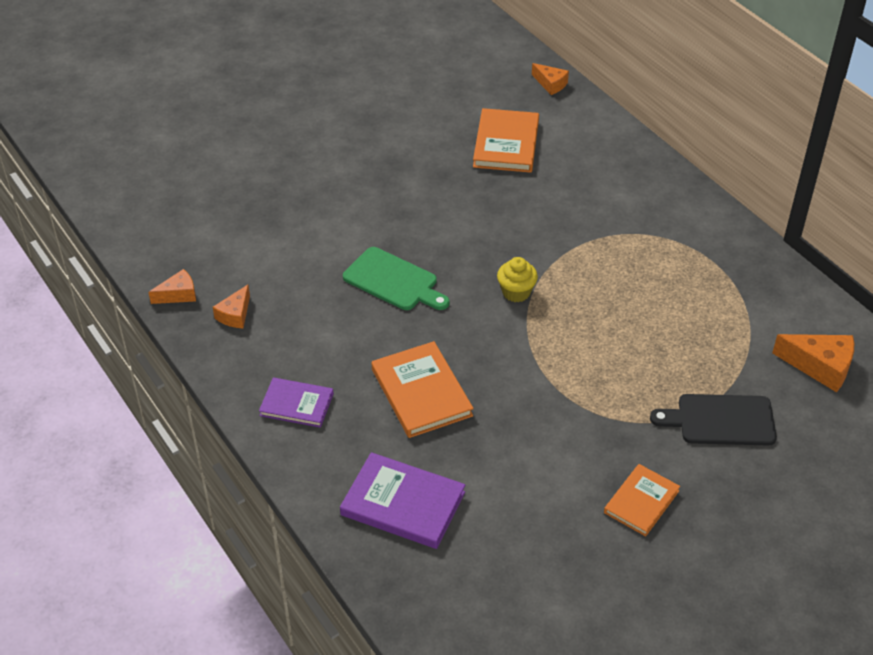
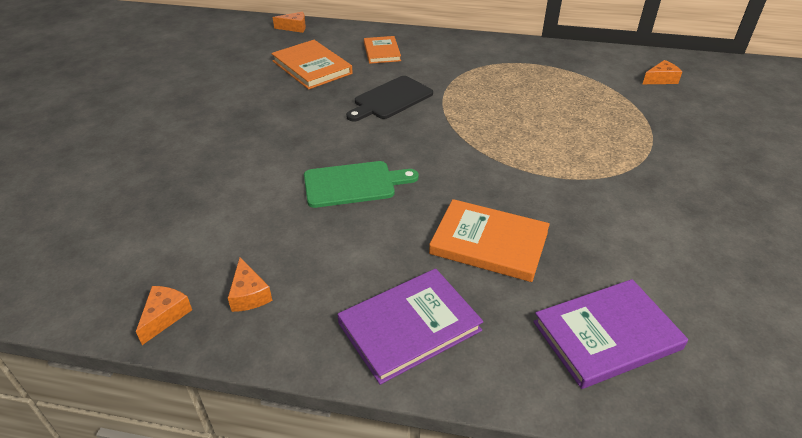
camera: 45 degrees left, 5 degrees down
(296, 404) = (409, 327): purple book -> purple book, size x1.54
(516, 292) = (448, 140): yellow cupcake -> none
(641, 502) = (721, 207): orange book -> orange book (382, 52)
(721, 420) = (671, 134): black cutting board -> black cutting board (391, 99)
(820, 366) = (661, 79): orange cheese -> orange cheese, size x0.62

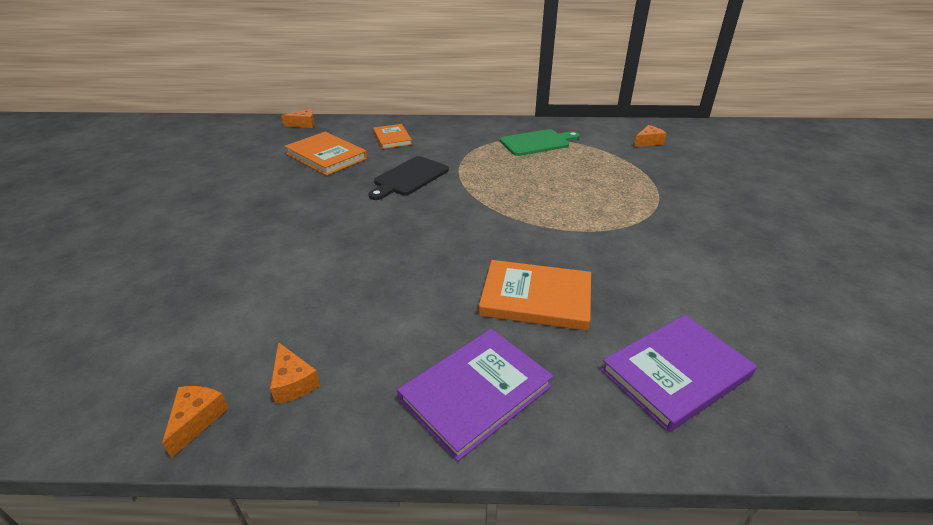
camera: 10 degrees left, 5 degrees down
(353, 184) = (388, 257): green cutting board -> green cutting board (537, 142)

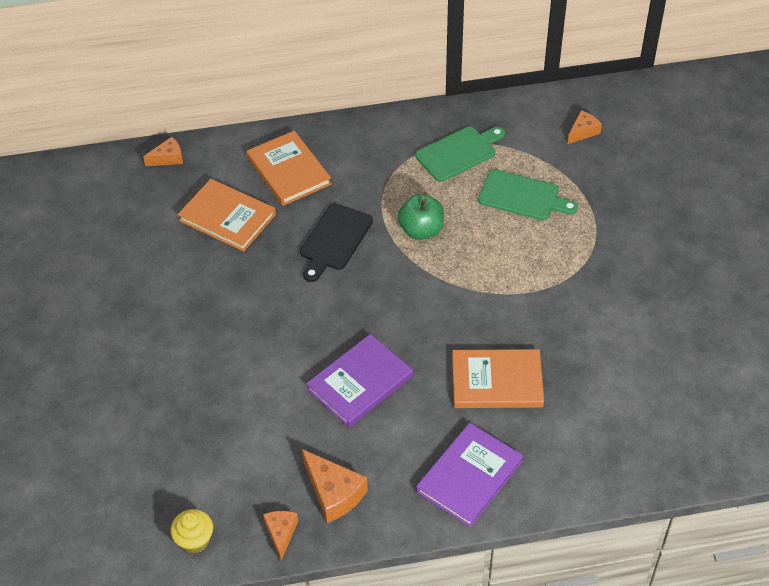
camera: 10 degrees left, 15 degrees up
(85, 408) = (195, 540): none -> yellow cupcake
(293, 382) = (334, 493): orange cheese -> orange cheese, size x1.60
(392, 138) = (288, 171): orange book -> orange book, size x1.54
(490, 180) = (421, 230): none -> green apple
(589, 170) = (522, 196): none -> green cutting board
(675, 373) = (610, 434): purple book -> purple book (360, 383)

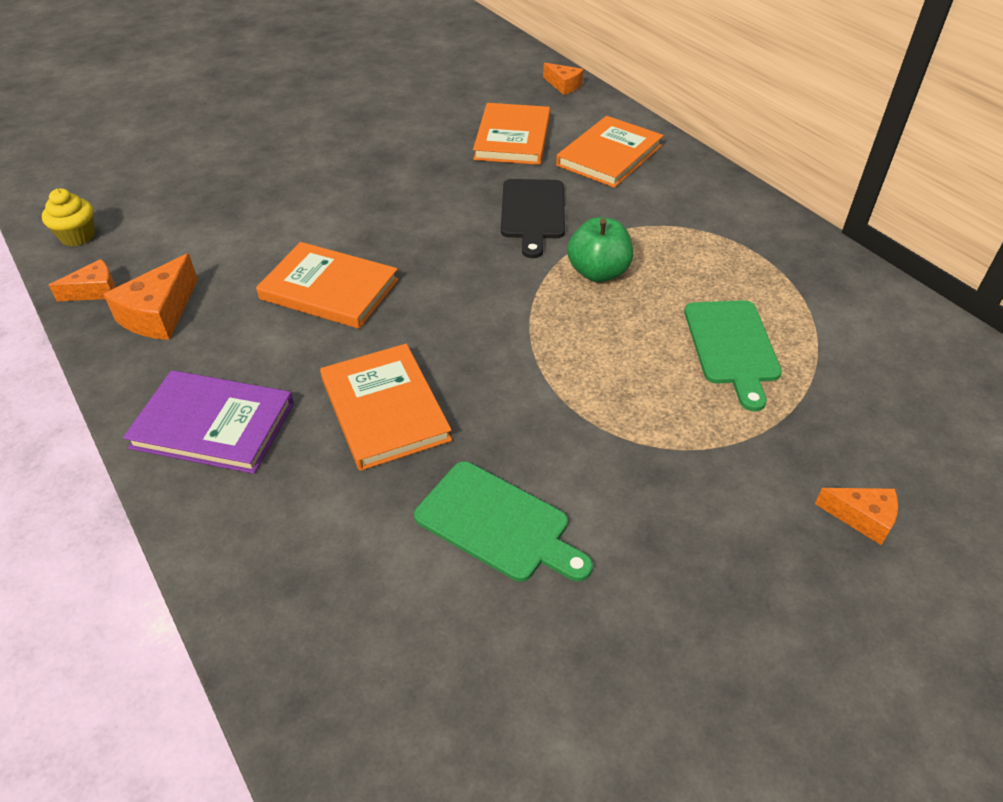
camera: 65 degrees right, 5 degrees down
(334, 240) = (533, 213): black cutting board -> black cutting board turned 90 degrees counterclockwise
(360, 383) = (329, 289): purple book -> orange book
(458, 153) = (755, 268): green cutting board -> green cutting board (498, 523)
(583, 132) = (915, 376): orange cheese -> orange cheese (862, 518)

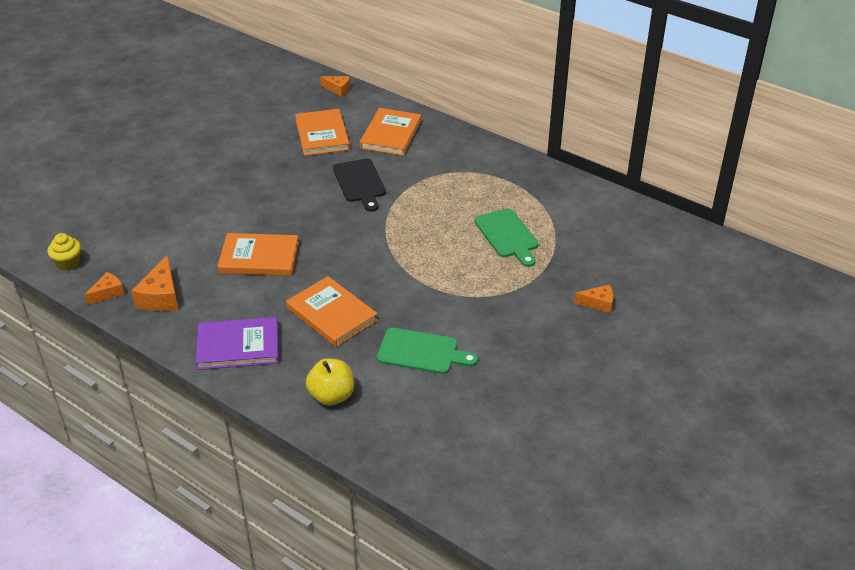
camera: 20 degrees left, 5 degrees down
(303, 565) = (331, 396): none -> yellow apple
(598, 272) = (416, 211): green apple -> none

